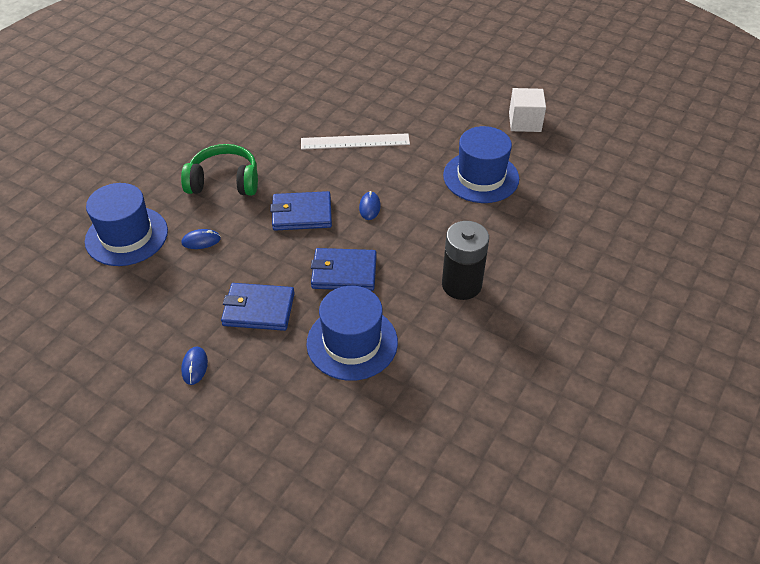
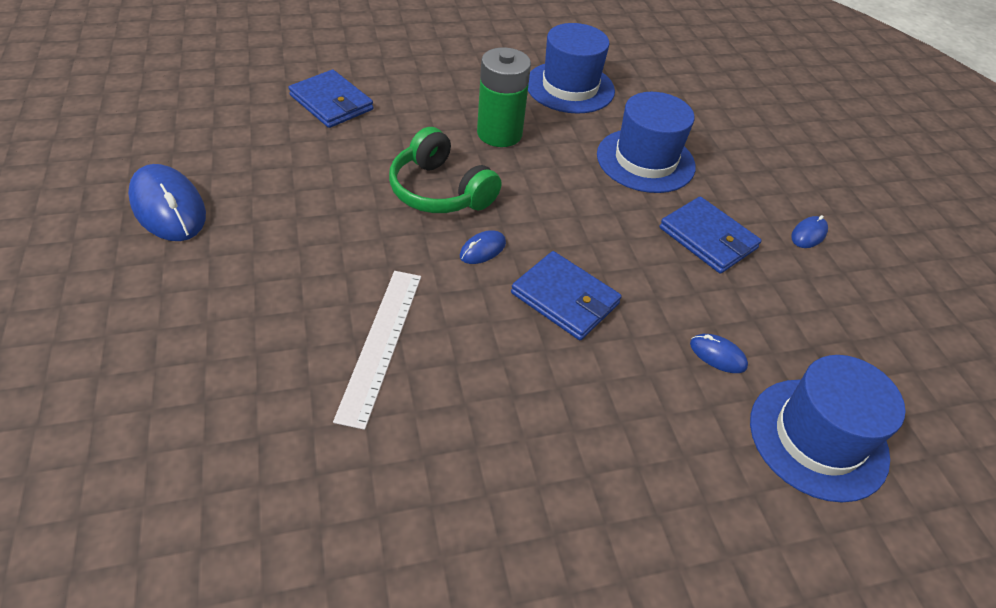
camera: 140 degrees left, 0 degrees up
(224, 182) = (619, 423): green headphones -> green headphones (440, 191)
(344, 272) = (589, 211): blue wallet -> blue wallet (331, 102)
(355, 142) = (381, 343): white ruler -> white ruler turned 60 degrees clockwise
(461, 285) = (499, 133): black battery -> green battery
(481, 177) = (327, 192): blue hat -> blue hat (570, 87)
(524, 122) = (168, 207): white cube -> blue mouse

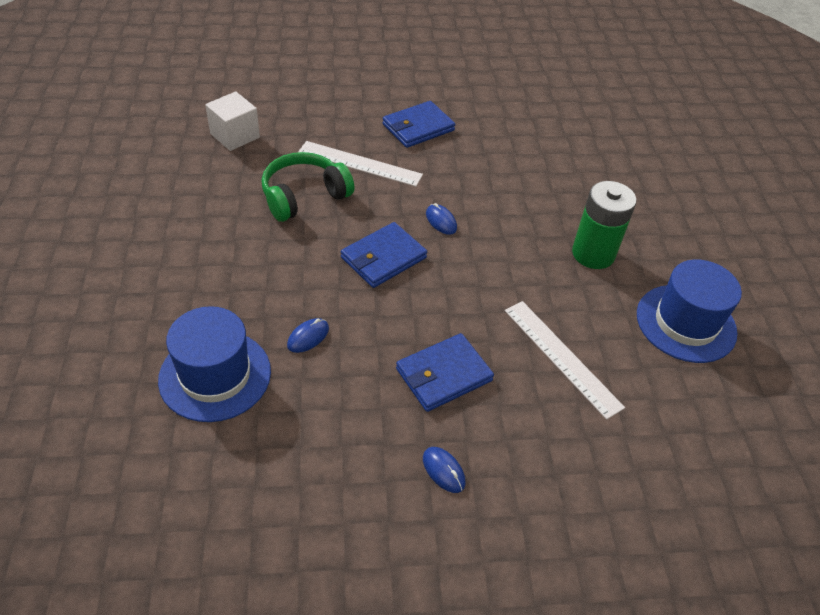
camera: 100 degrees right, 0 degrees up
(168, 207) = (491, 85): blue mouse -> none
(326, 543) = (235, 135): none -> white cube
(331, 102) = (622, 158): blue wallet -> blue wallet (418, 127)
(440, 191) = (510, 207): green headphones -> green headphones (304, 196)
(645, 160) = (561, 357): blue hat -> white ruler

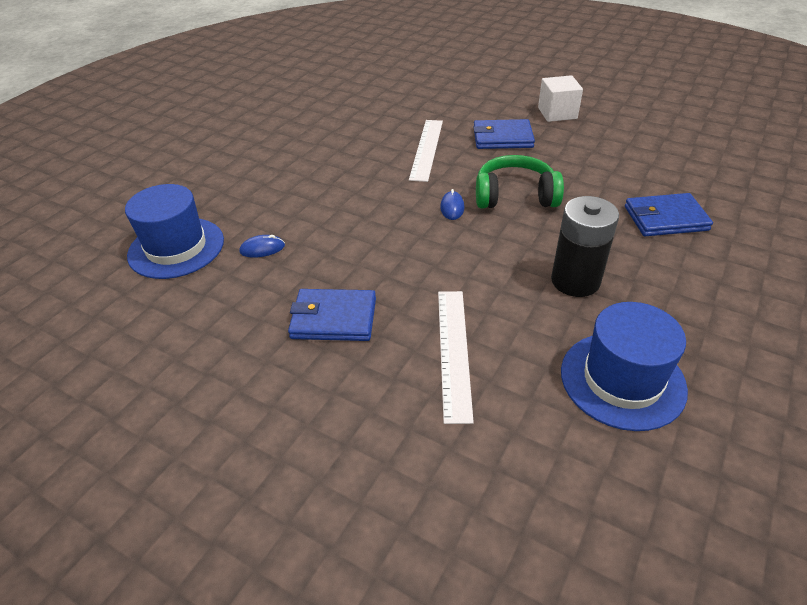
camera: 40 degrees right, 5 degrees down
(235, 135) = (353, 108): white cube -> white cube (557, 113)
(304, 196) = (360, 158): green headphones -> green headphones (515, 196)
(359, 163) = (426, 149): white ruler -> white ruler turned 45 degrees clockwise
(383, 258) = (376, 217): blue wallet -> blue wallet (665, 218)
(443, 470) = (256, 389): blue mouse -> none
(593, 254) = (575, 281): green battery -> black battery

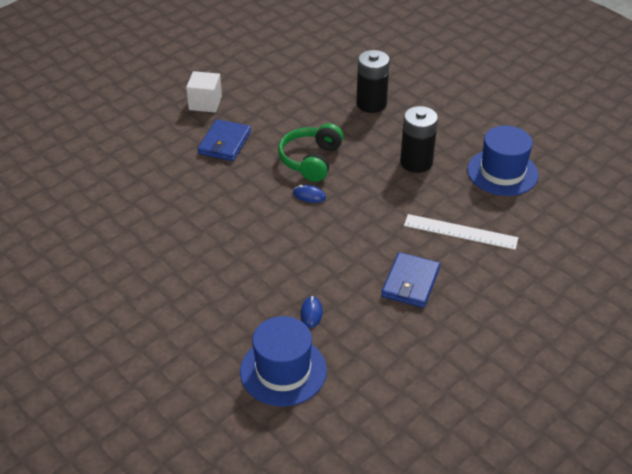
camera: 75 degrees left, 0 degrees up
(426, 149) = (215, 189): white ruler -> none
(665, 218) = (371, 104): blue wallet -> black battery

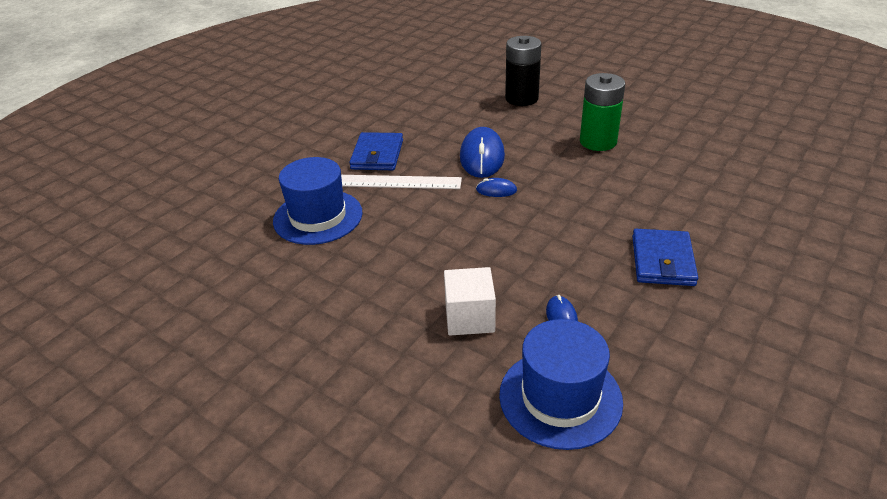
camera: 10 degrees left, 5 degrees down
(205, 103) = (341, 122): white cube -> white cube (469, 317)
(311, 160) = (482, 156): green headphones -> blue mouse
(416, 162) = (598, 141): black battery -> green battery
(460, 232) = (686, 199): white ruler -> white ruler (398, 182)
(502, 172) = (694, 137): blue hat -> blue hat (318, 217)

